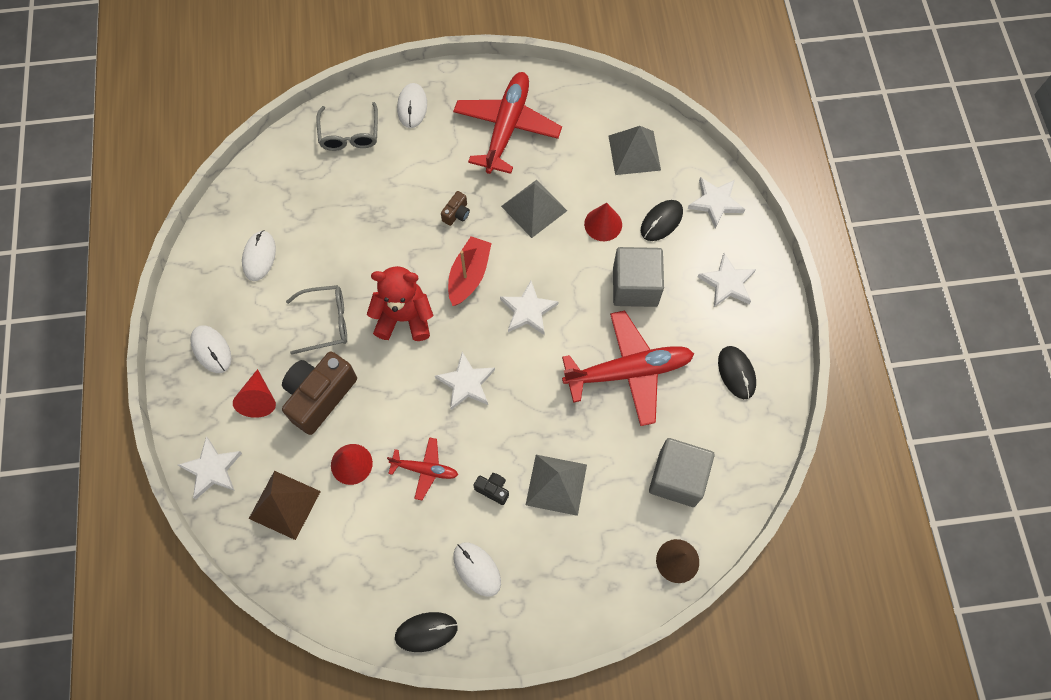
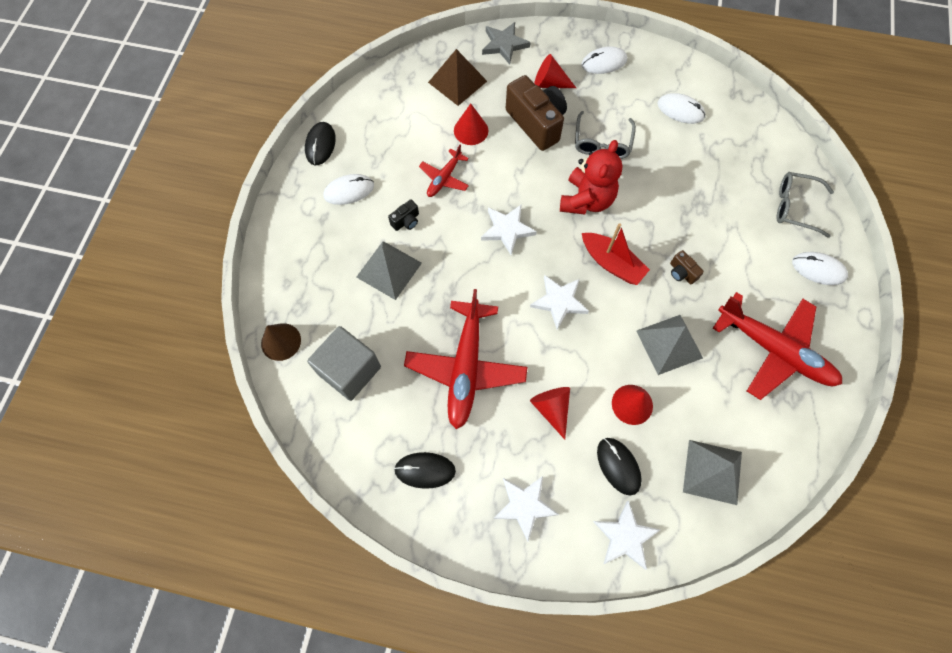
camera: 110 degrees right, 0 degrees up
(212, 469) = (504, 44): white star -> grey star
(635, 286) = (551, 408): grey cube -> red cone

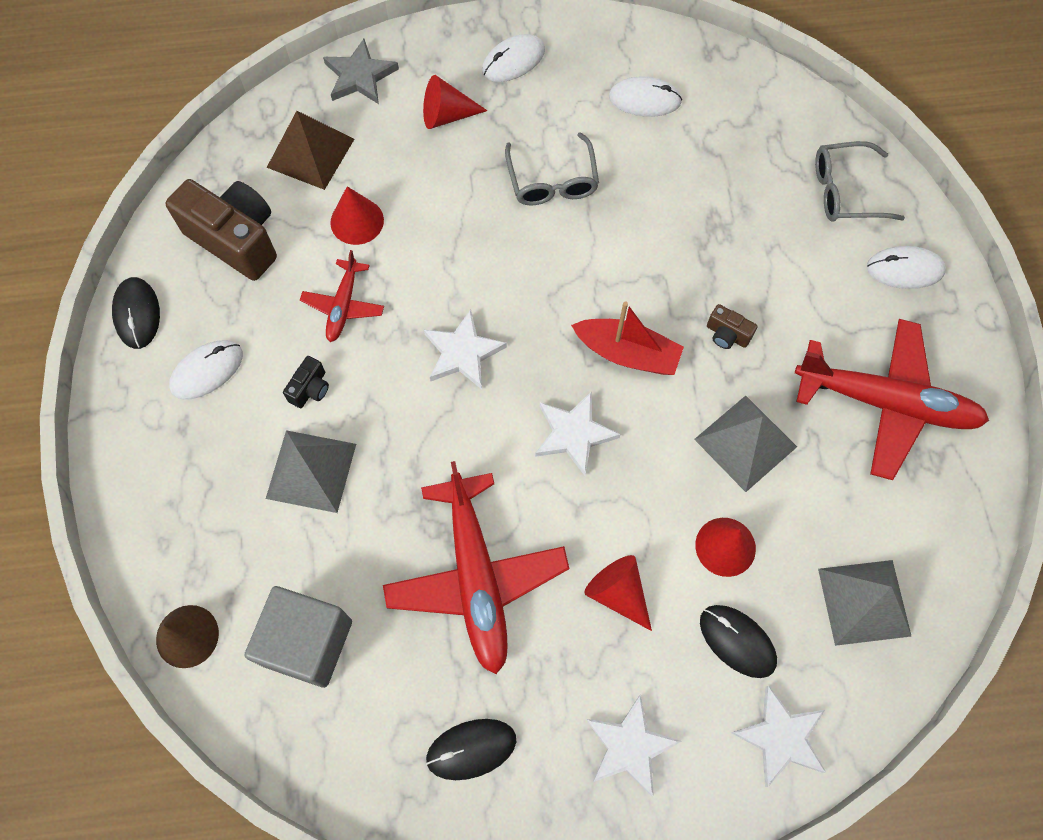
camera: 20 degrees left, 0 degrees up
(536, 123) = (449, 180): brown camera -> brown camera (236, 239)
(586, 200) = (560, 272): red teddy bear -> none

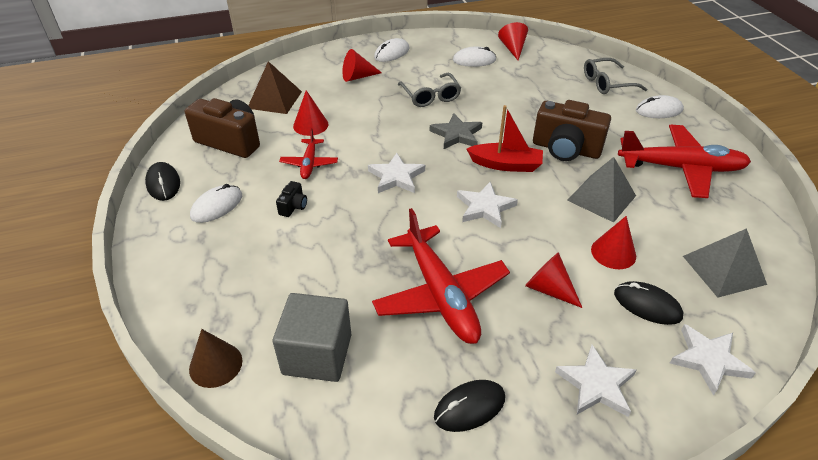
camera: 10 degrees left, 25 degrees down
(311, 471) = (302, 250): grey pyramid -> none
(360, 76) = (300, 67): grey star -> grey star (456, 134)
(717, 78) = (513, 49): none -> red cone
(727, 335) = (566, 149): brown camera -> brown camera, size x2.27

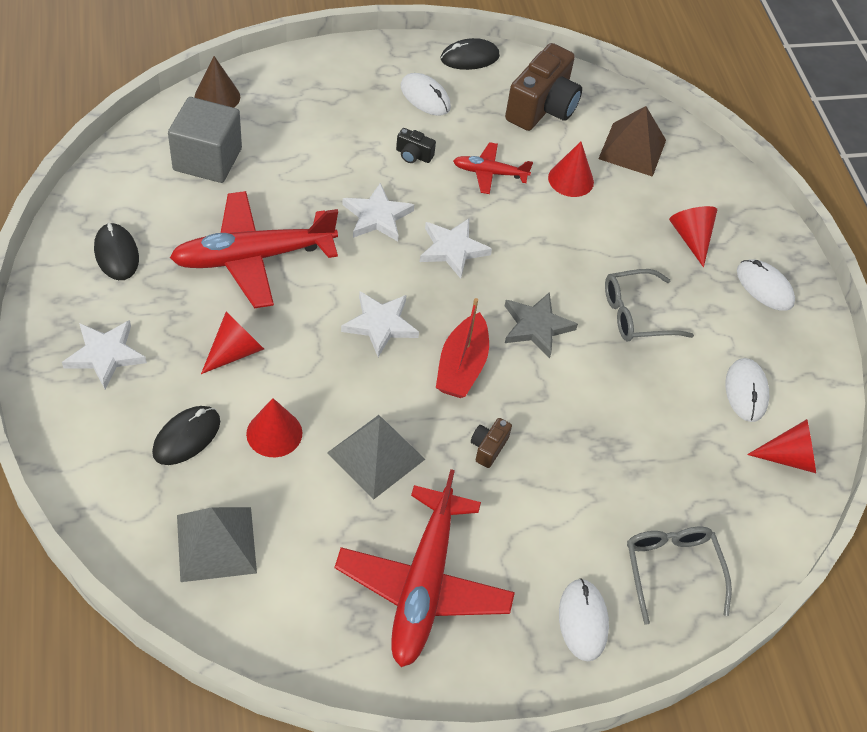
camera: 90 degrees right, 10 degrees up
(566, 149) = (488, 448): brown camera -> brown camera, size x0.44
(708, 360) = (99, 464): white star -> white star (377, 216)

